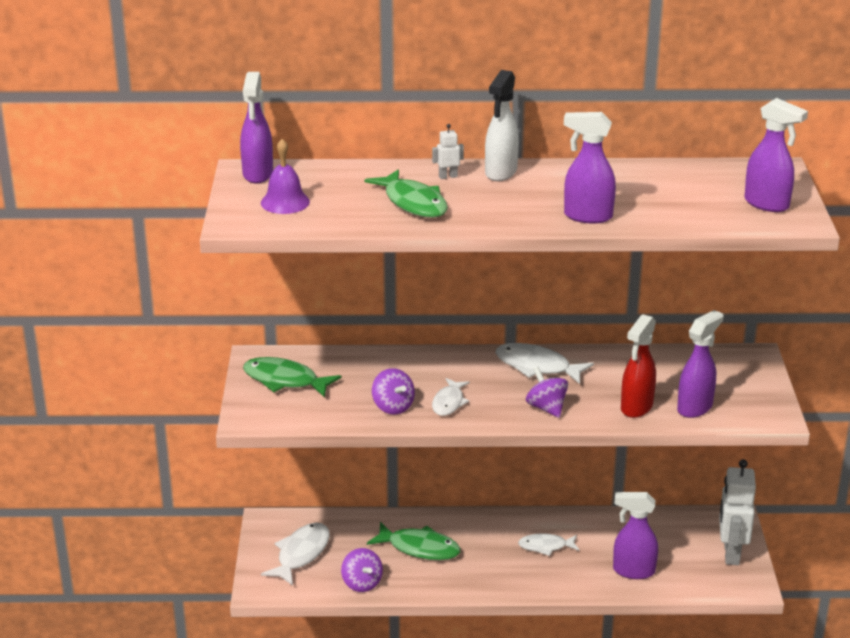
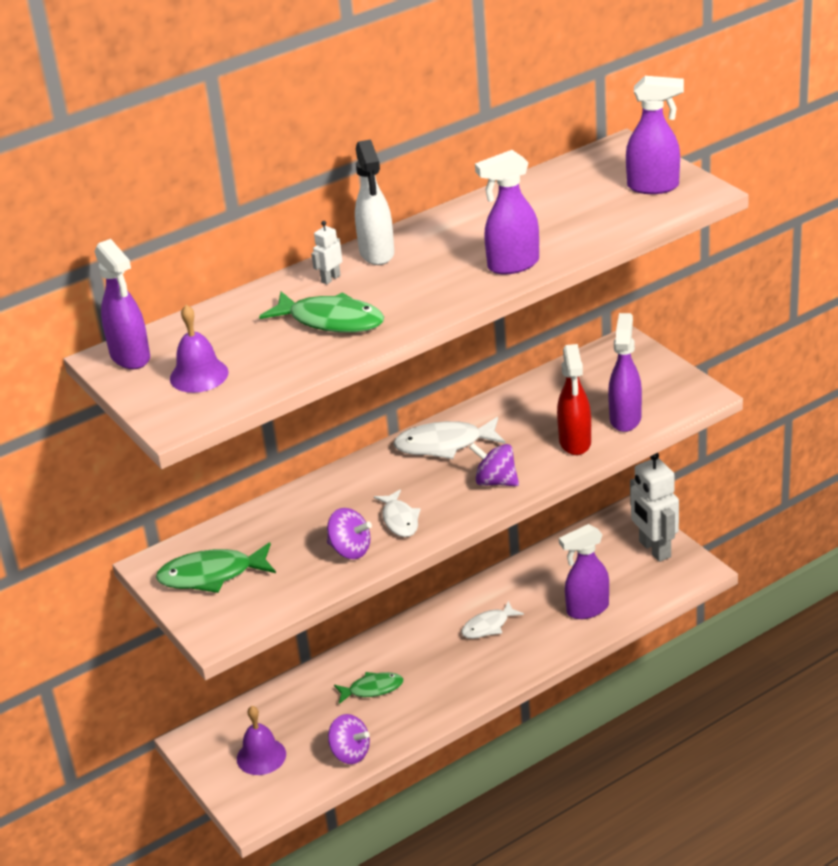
camera: 30 degrees left, 5 degrees up
(301, 554) = (261, 756): white fish -> purple bell
(419, 548) = (372, 689): green fish -> green fish, size x0.65

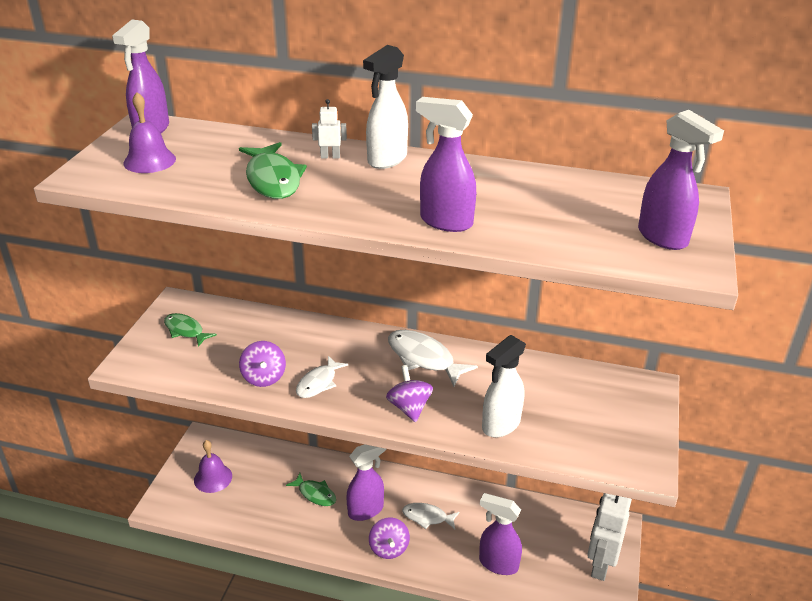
camera: 45 degrees right, 0 degrees up
(211, 575) = (185, 331): green fish -> green fish, size x0.65
(350, 753) = (248, 520): purple spinning top -> purple spinning top (389, 548)
(575, 443) = (500, 425): red spray bottle -> white spray bottle
(625, 418) = (562, 437): purple spray bottle -> purple spray bottle (366, 510)

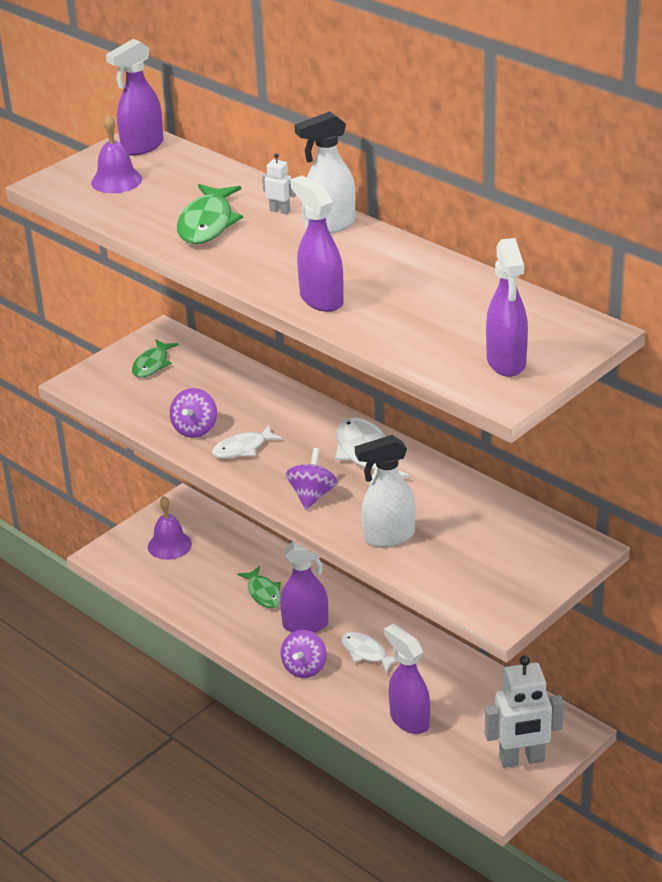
camera: 30 degrees right, 0 degrees up
(185, 331) = (152, 364): green fish -> green fish turned 135 degrees counterclockwise
(600, 565) = (522, 759): white robot -> white robot turned 150 degrees counterclockwise

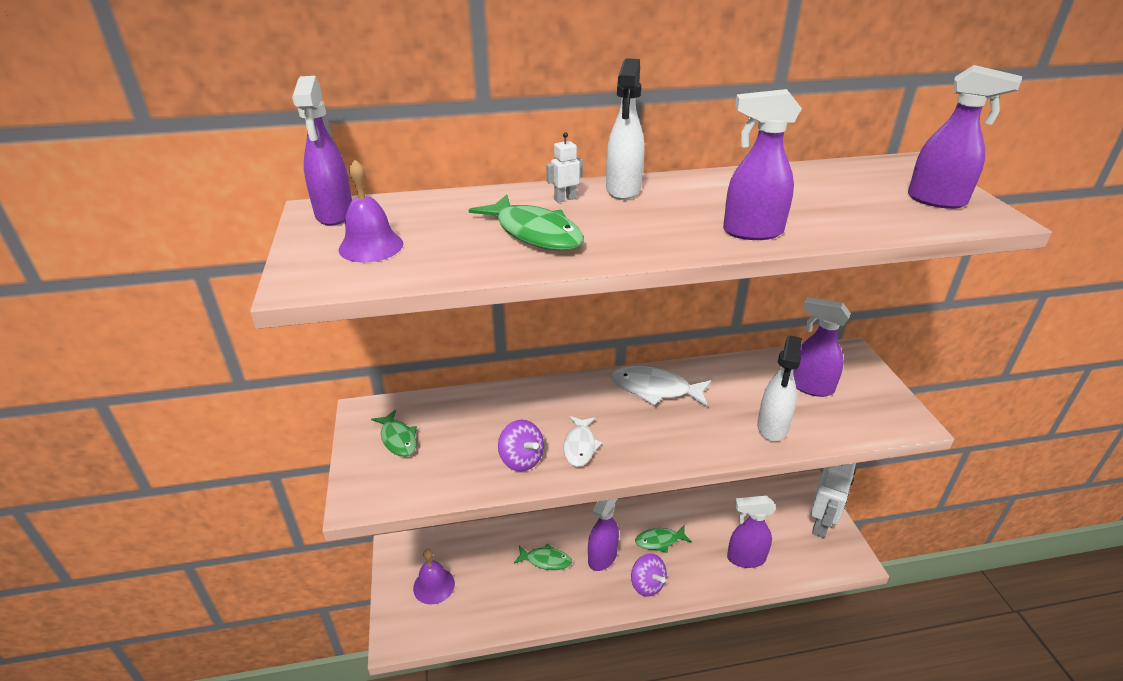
camera: 55 degrees left, 0 degrees up
(312, 495) = (683, 440): purple spinning top -> none
(366, 653) = (659, 541): white fish -> green fish
(483, 539) = (810, 387): none -> purple spray bottle

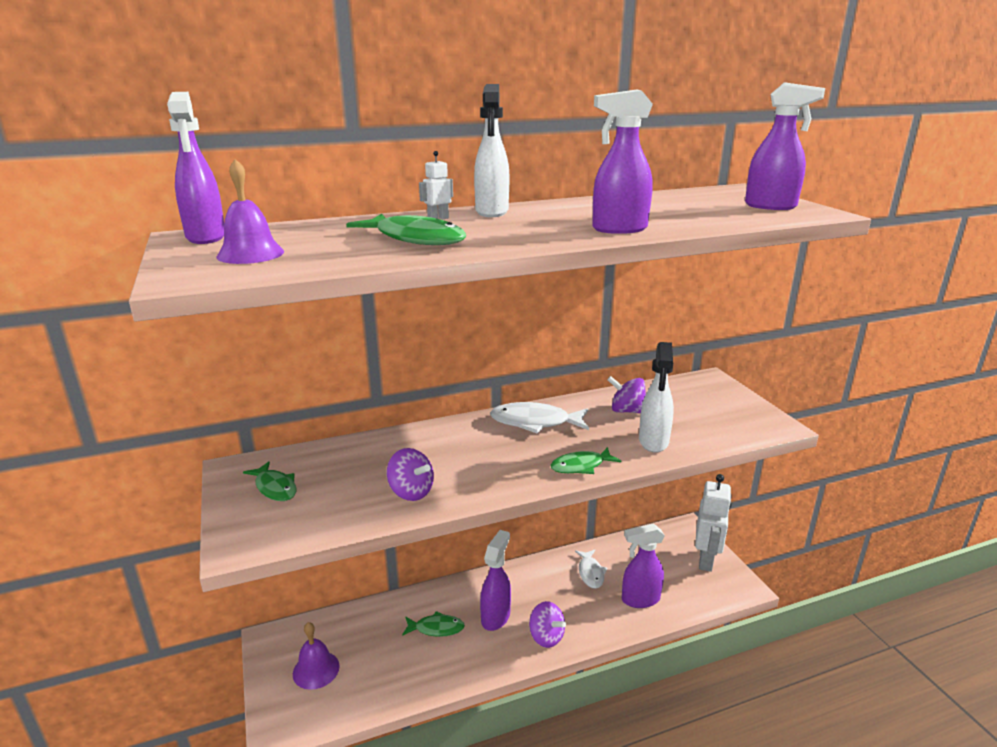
camera: 10 degrees left, 10 degrees down
(580, 446) = (469, 475): white fish -> white fish (590, 573)
(659, 541) = (552, 595): green fish -> green fish (581, 466)
(752, 385) = (627, 411): none -> purple spinning top
(810, 387) = (681, 407): purple spray bottle -> none

